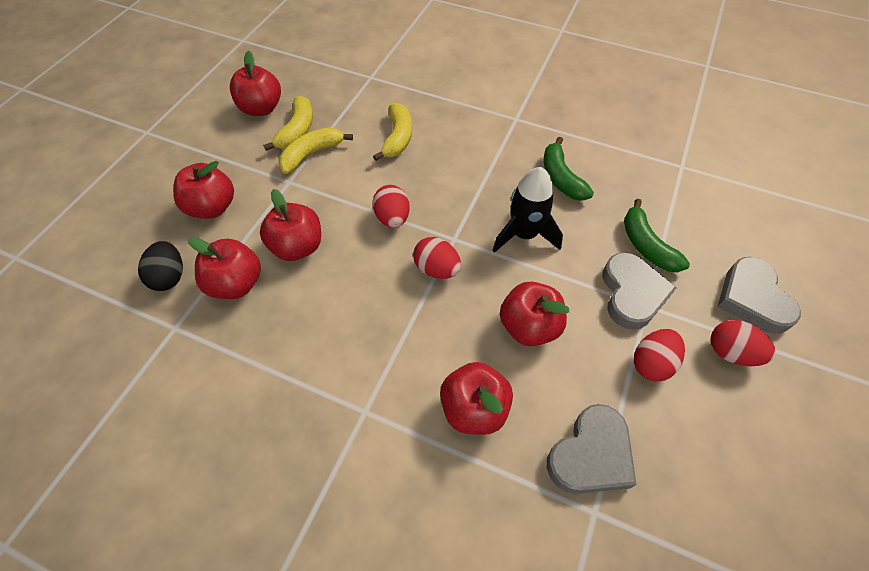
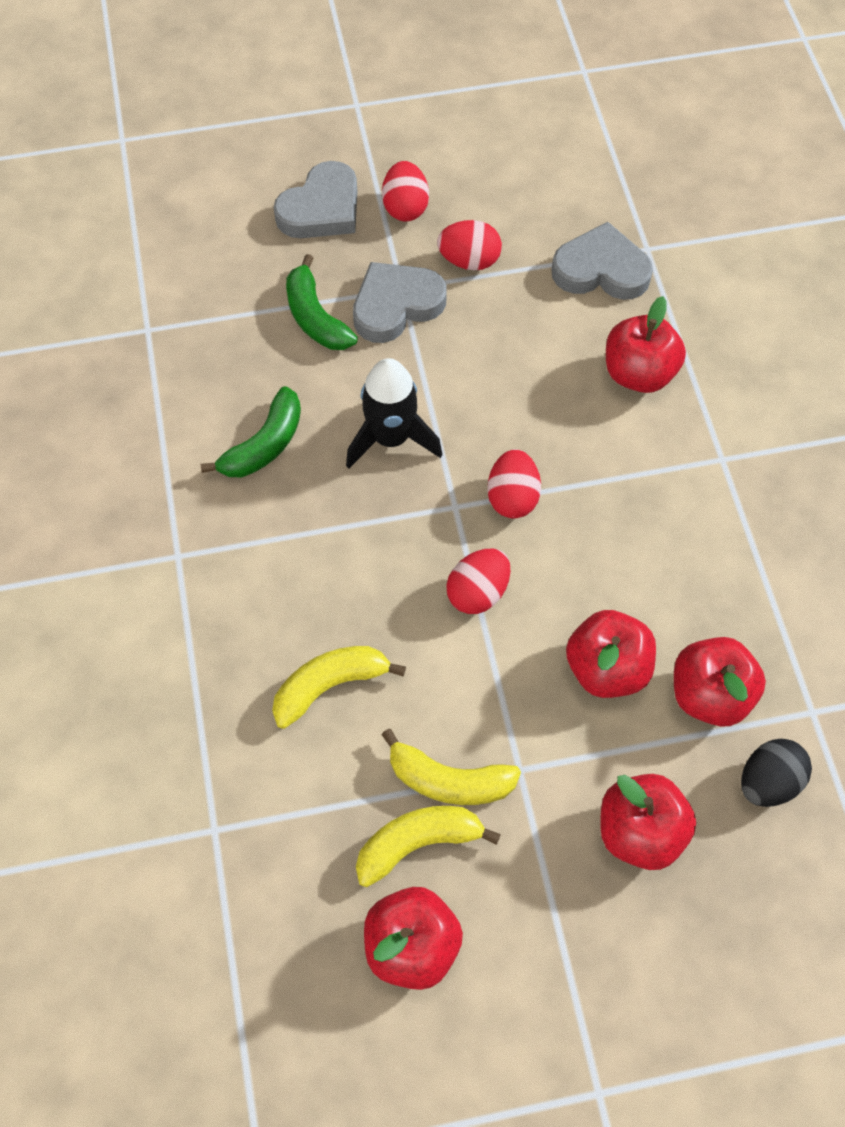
camera: 125 degrees left, 5 degrees up
(529, 327) = (512, 374): red apple -> none
(646, 245) = (315, 317): green banana -> green banana turned 120 degrees clockwise

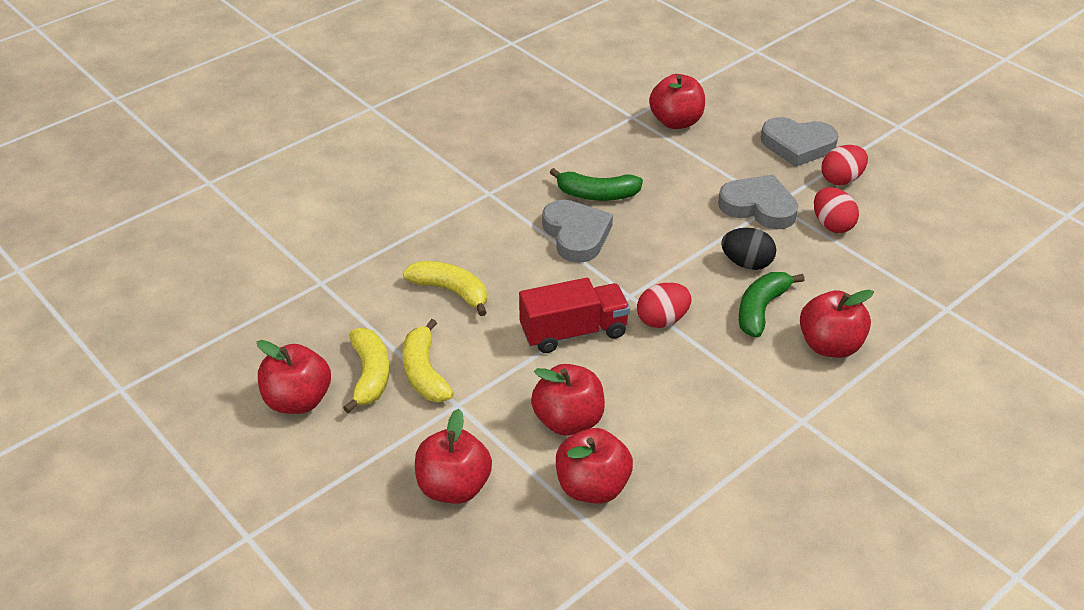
camera: 60 degrees right, 20 degrees down
(192, 293) = (676, 122): none -> red apple
(315, 317) = (711, 177): green banana -> green banana (761, 309)
(391, 438) = (654, 245): black rocket -> none
(417, 843) = (370, 375): yellow banana -> yellow banana turned 45 degrees clockwise
(478, 593) = (573, 332): red egg -> red truck
(601, 270) = (899, 292): grey heart -> grey heart (576, 235)
(768, 782) = (546, 549): black egg -> black egg (746, 263)

